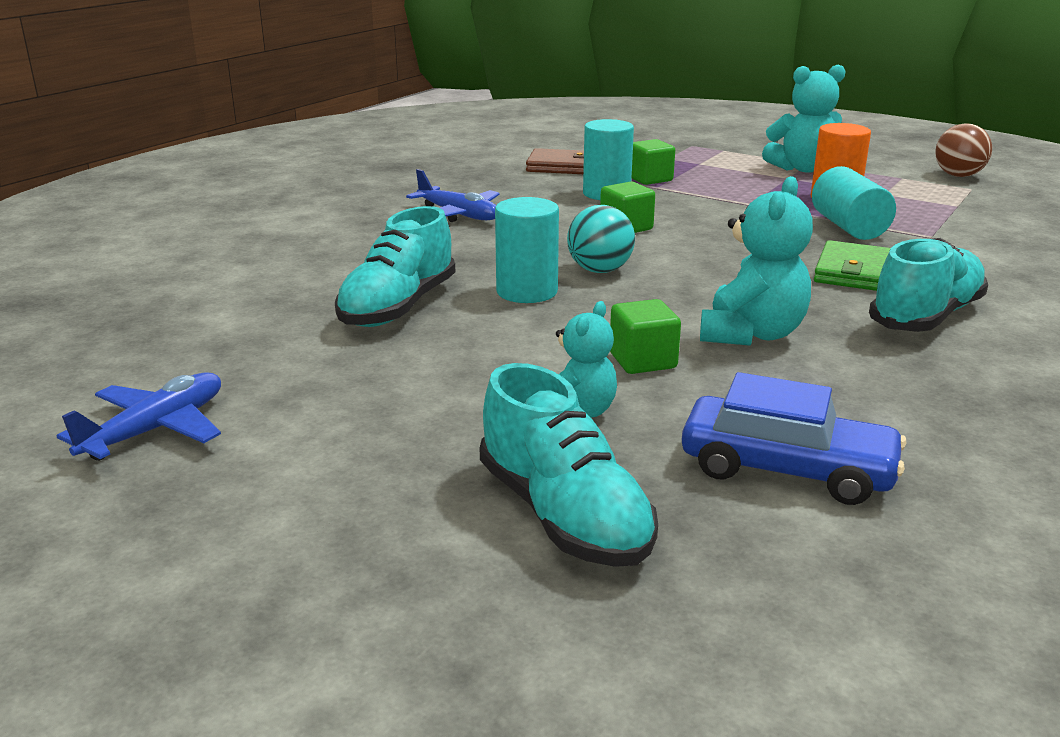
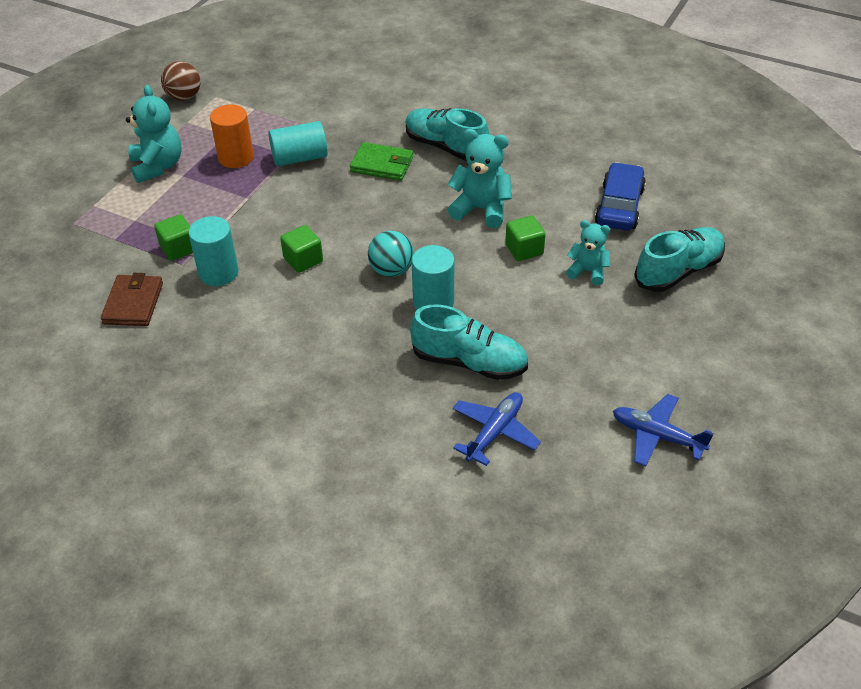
camera: 95 degrees left, 20 degrees up
(458, 215) = (274, 357): blue plane -> blue plane (494, 432)

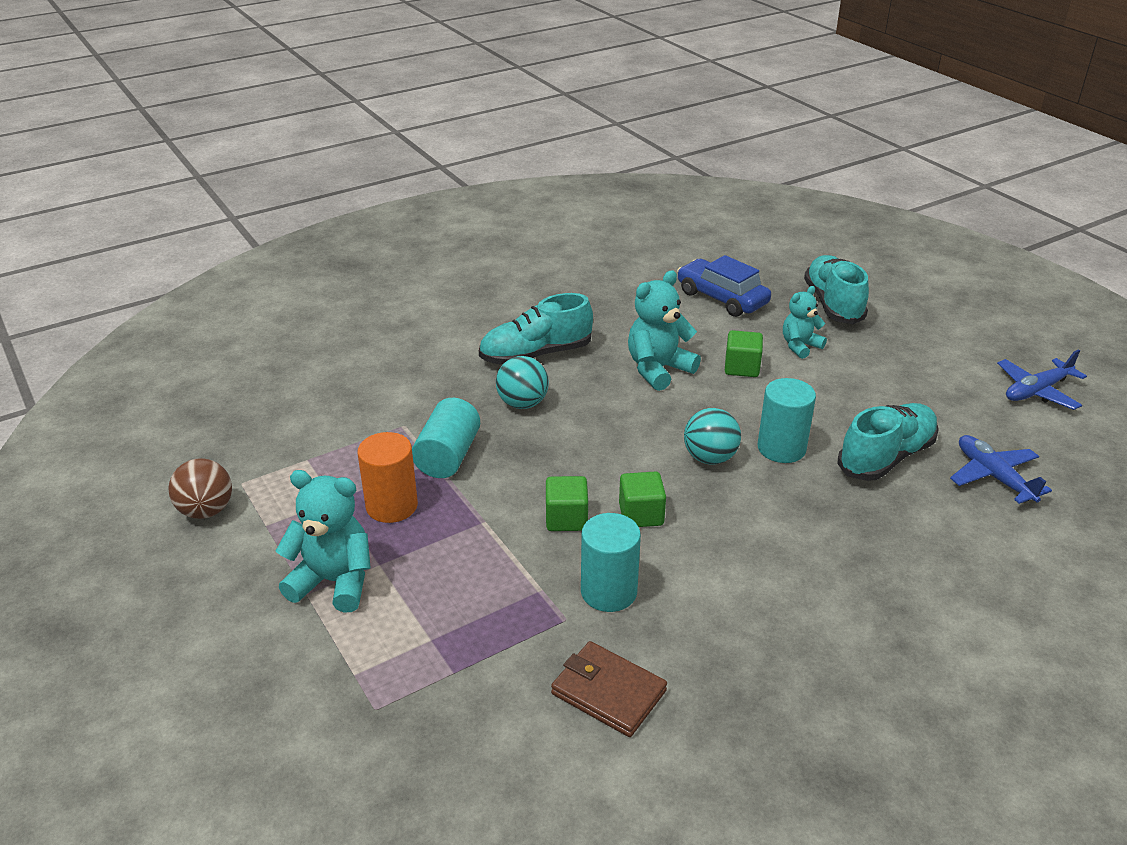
camera: 60 degrees left, 10 degrees down
(178, 249) = (530, 614): green cube -> green cube (566, 518)
(382, 164) = (522, 403): green wallet -> turquoise ball

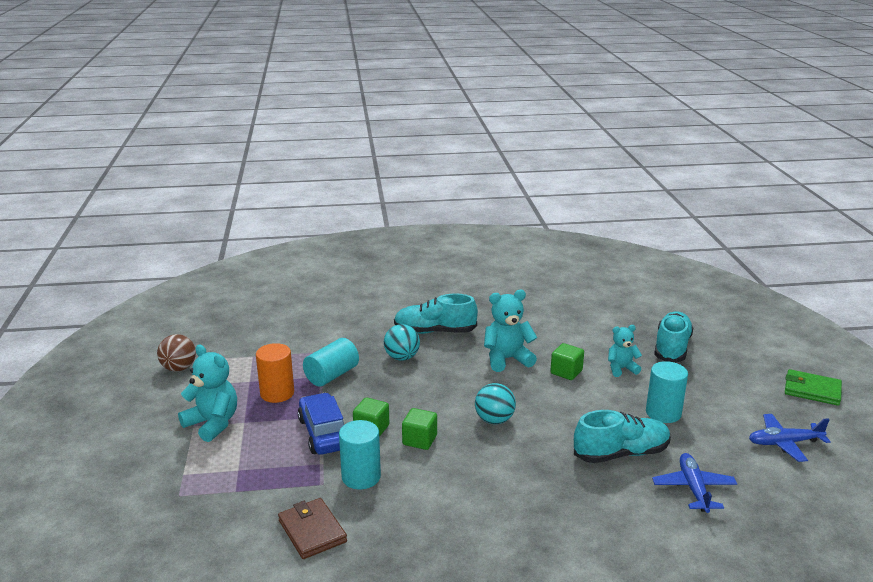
camera: 25 degrees right, 10 degrees down
(722, 298) = (591, 326): blue car -> blue car (324, 433)
(781, 448) = (549, 428): turquoise cylinder -> turquoise cylinder (663, 413)
(1013, 318) = (812, 390): none -> green wallet

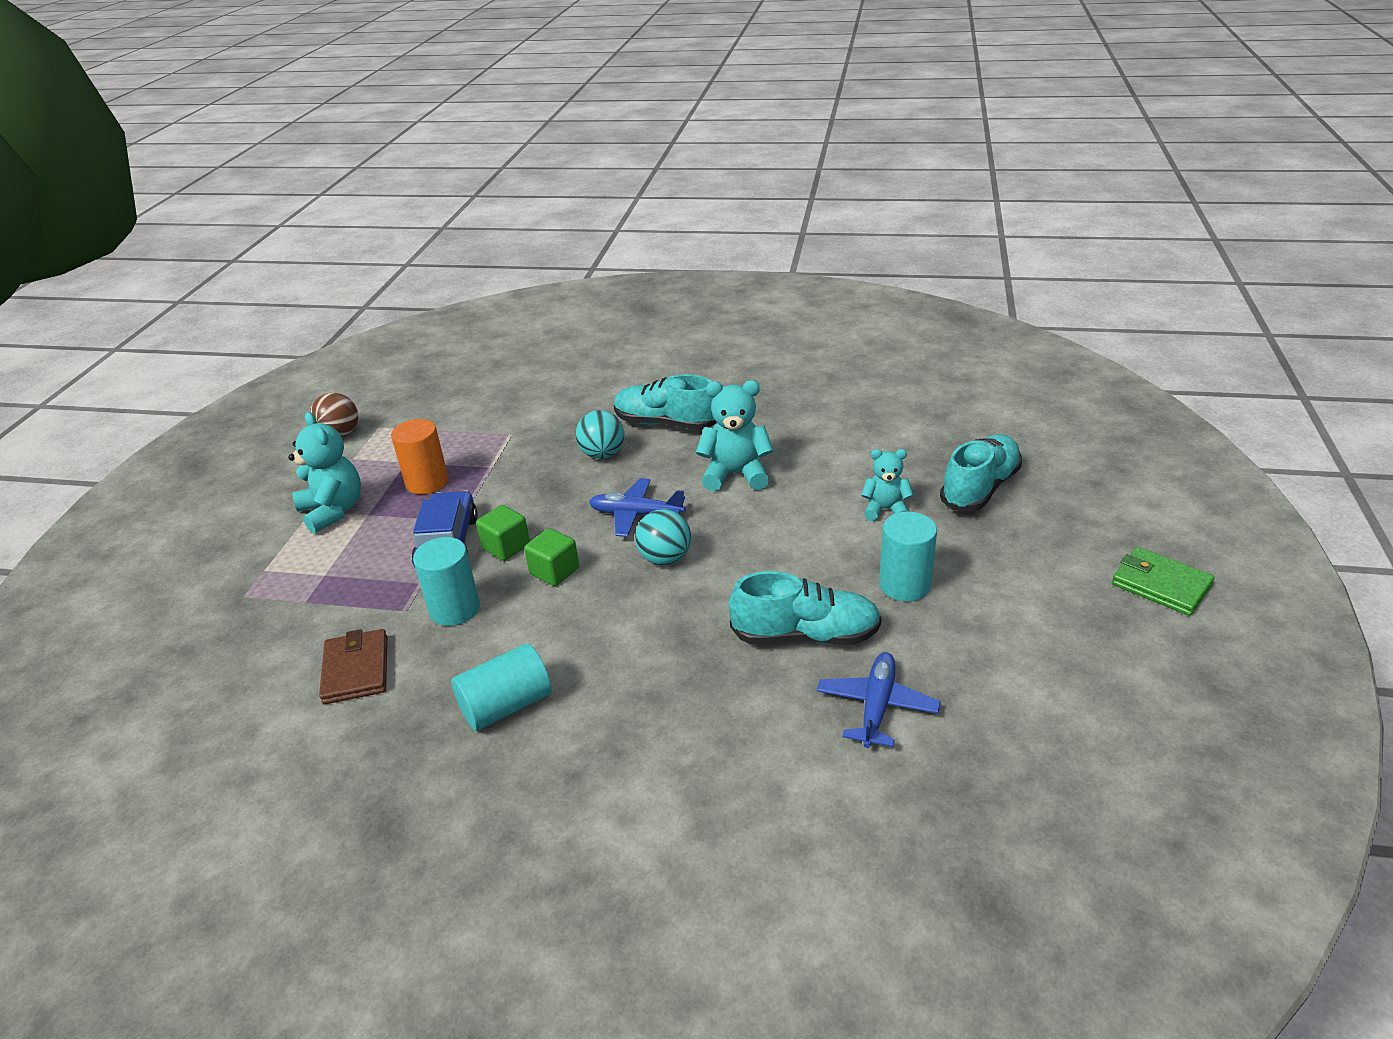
camera: 20 degrees right, 10 degrees up
(332, 375) = (504, 467): turquoise cylinder -> turquoise cylinder (506, 705)
(566, 372) = (804, 504): green cube -> none
(784, 443) = (1061, 661): blue plane -> blue plane (636, 514)

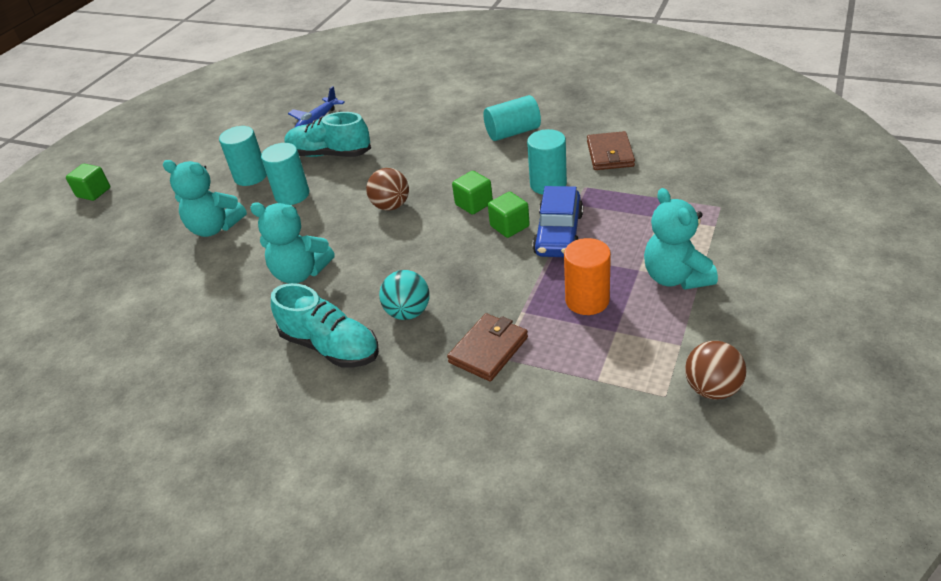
camera: 165 degrees left, 5 degrees up
(521, 437) = (488, 350): none -> brown wallet
(636, 514) = (399, 243): blue plane -> none
(665, 559) = (391, 206): turquoise ball -> brown ball
(815, 562) = (292, 195): none -> turquoise cylinder
(885, 510) = (215, 228): turquoise teddy bear -> turquoise teddy bear, size x1.58
(980, 488) = (134, 238): turquoise shoe -> none
(1128, 539) = (94, 192): none -> green cube
(1160, 585) = (115, 165): green wallet -> none

